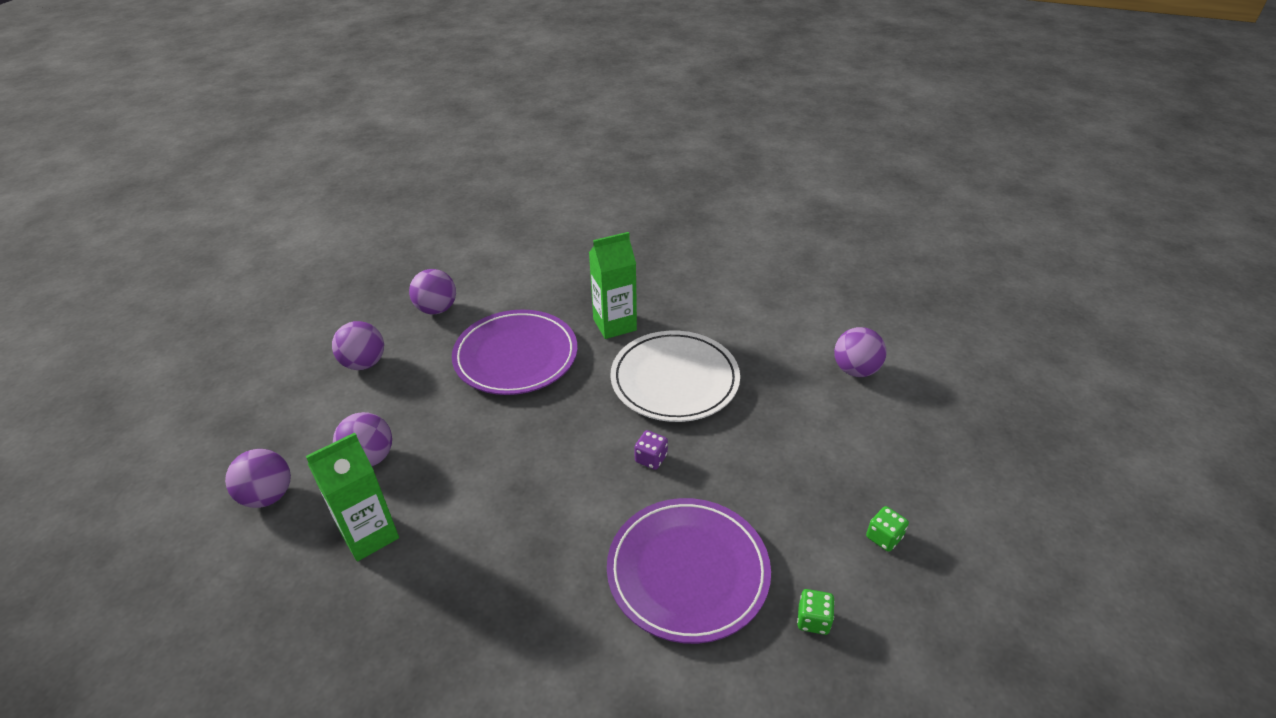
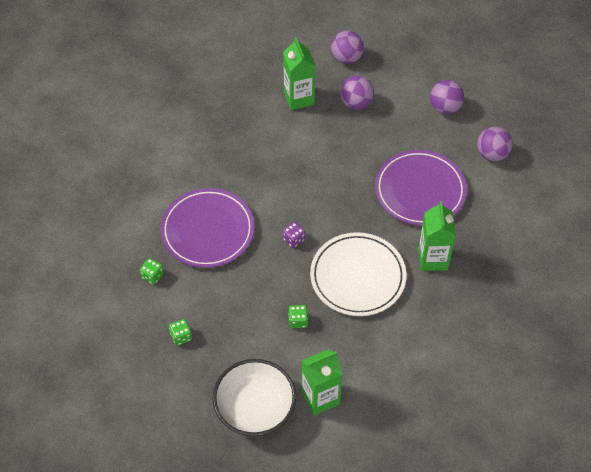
camera: 110 degrees right, 15 degrees up
(772, 417) = (298, 321): none -> green dice
(855, 370) = (320, 397): purple ball -> green carton
(916, 422) = (255, 408): none -> white bowl

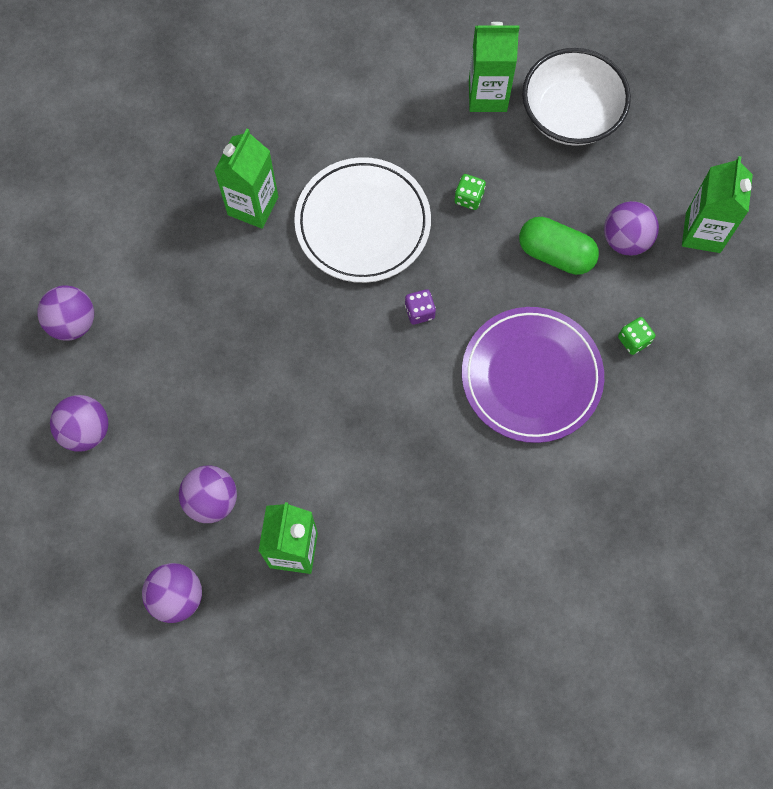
camera: 155 degrees left, 15 degrees up
(130, 362) = (703, 232): none -> green carton
(181, 336) = (626, 239): green dice -> purple ball
(224, 308) = (555, 254): none -> green capsule
(420, 190) = (208, 310): purple plate -> none

